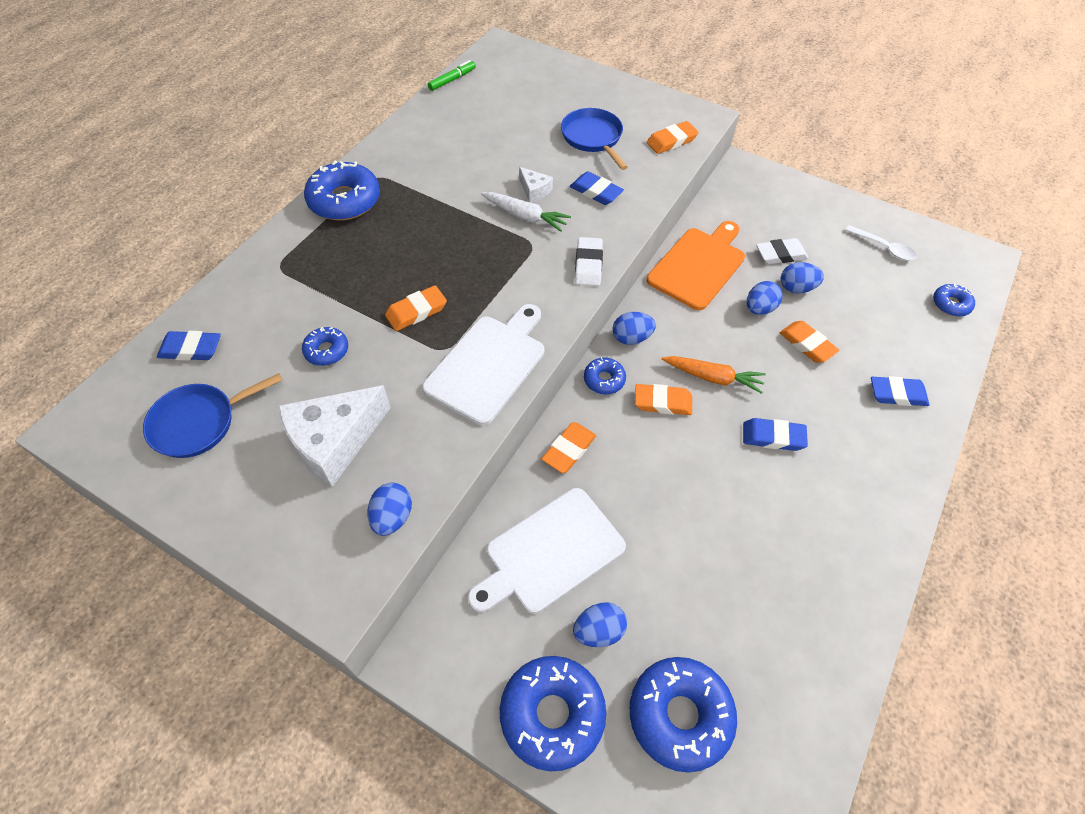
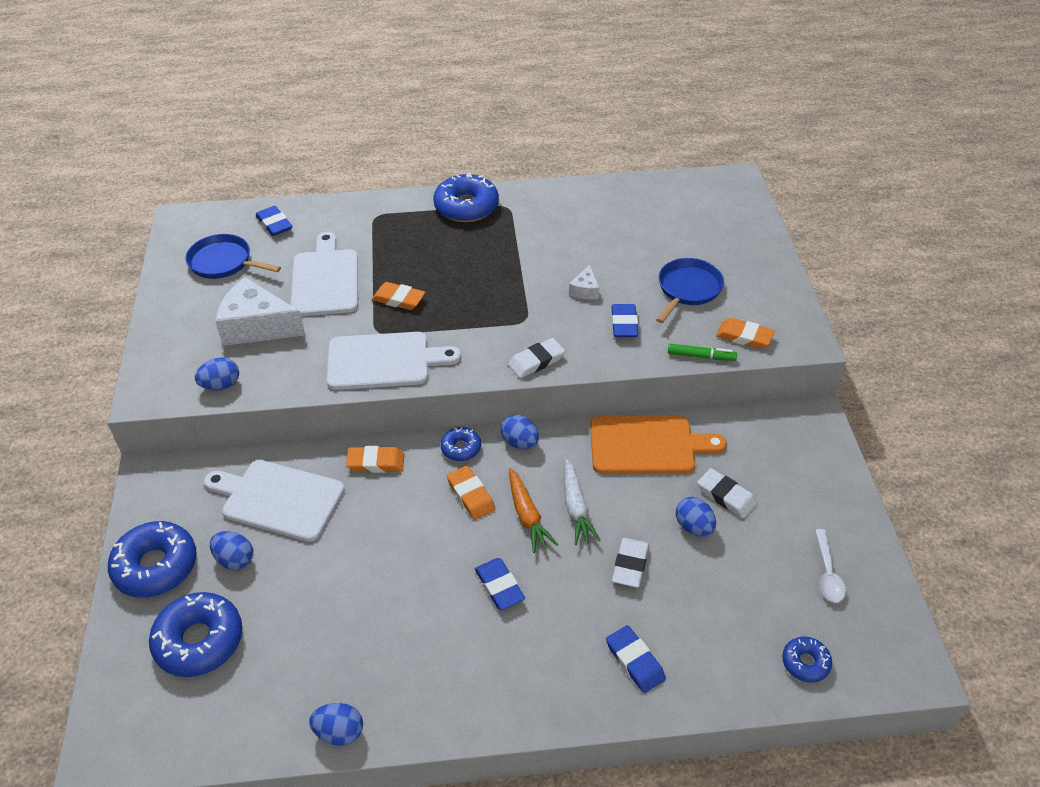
camera: 55 degrees right, 10 degrees down
(326, 350) = (325, 279): blue donut -> white cutting board
(452, 80) = (659, 180): green marker -> green marker (701, 356)
(525, 216) = (550, 300): white carrot -> white carrot (576, 508)
(759, 309) = (639, 511): blue egg -> blue egg (339, 732)
(807, 344) = (630, 565): orange eraser -> white eraser

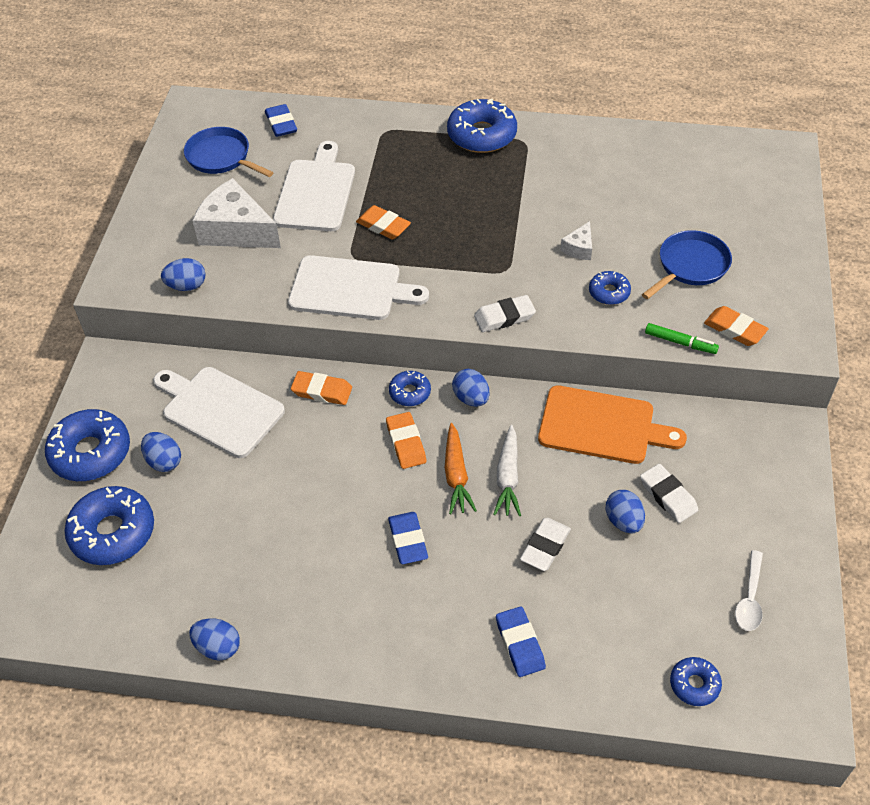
camera: 15 degrees right, 5 degrees up
(624, 324) = (609, 292): blue eraser -> blue donut

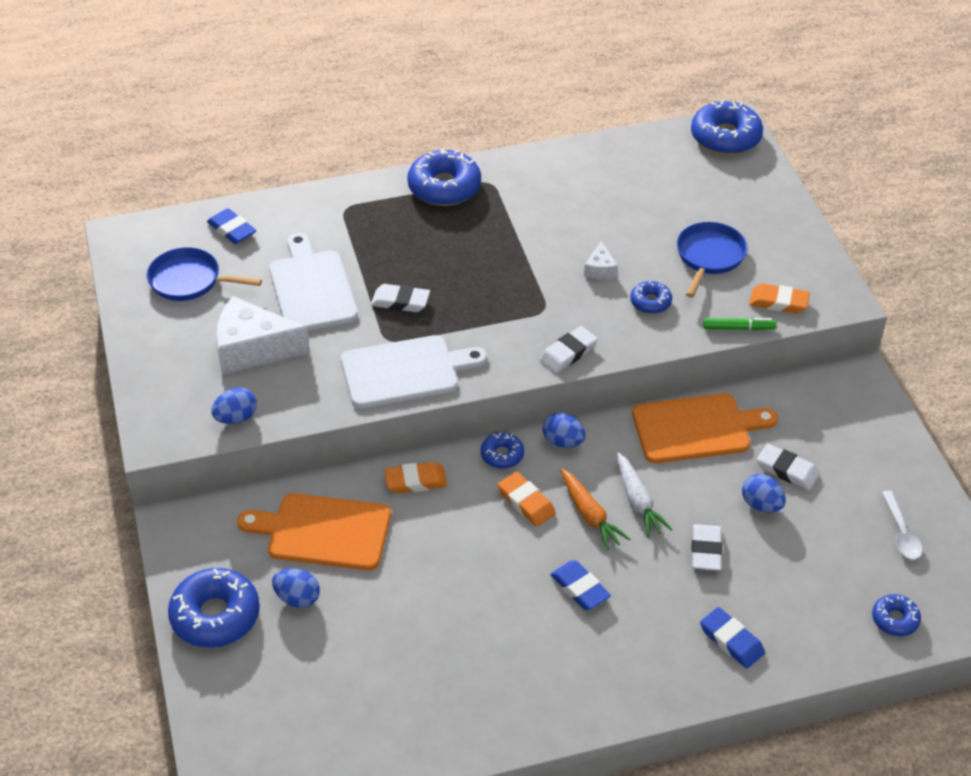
camera: 25 degrees left, 5 degrees down
(113, 532) = (288, 682): blue donut -> blue donut (725, 137)
(218, 647) = (459, 746): blue egg -> none
(219, 409) = (323, 531): white cutting board -> orange cutting board
(383, 226) = (400, 301): orange eraser -> white eraser

